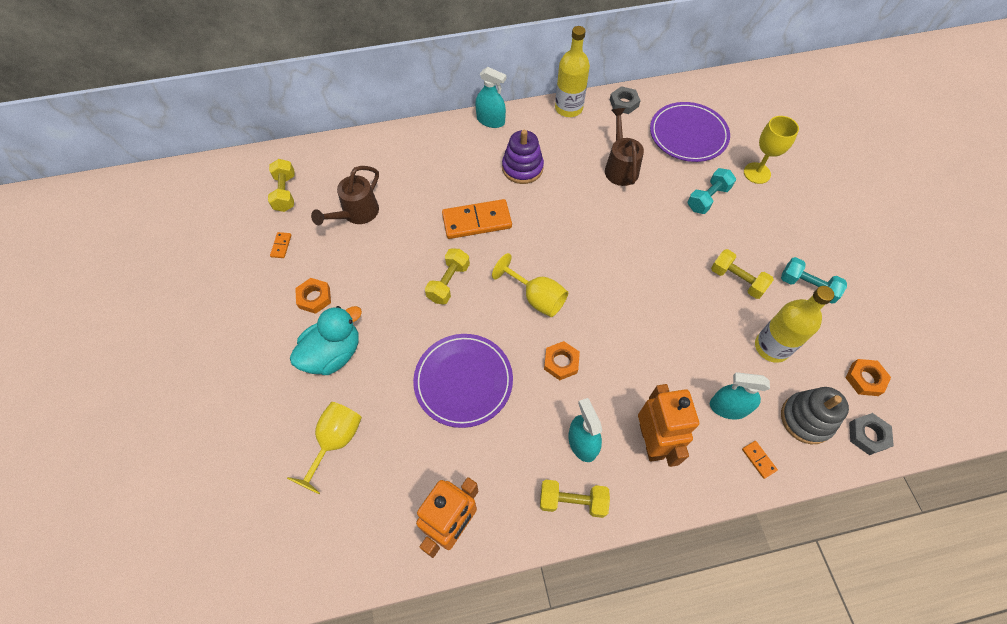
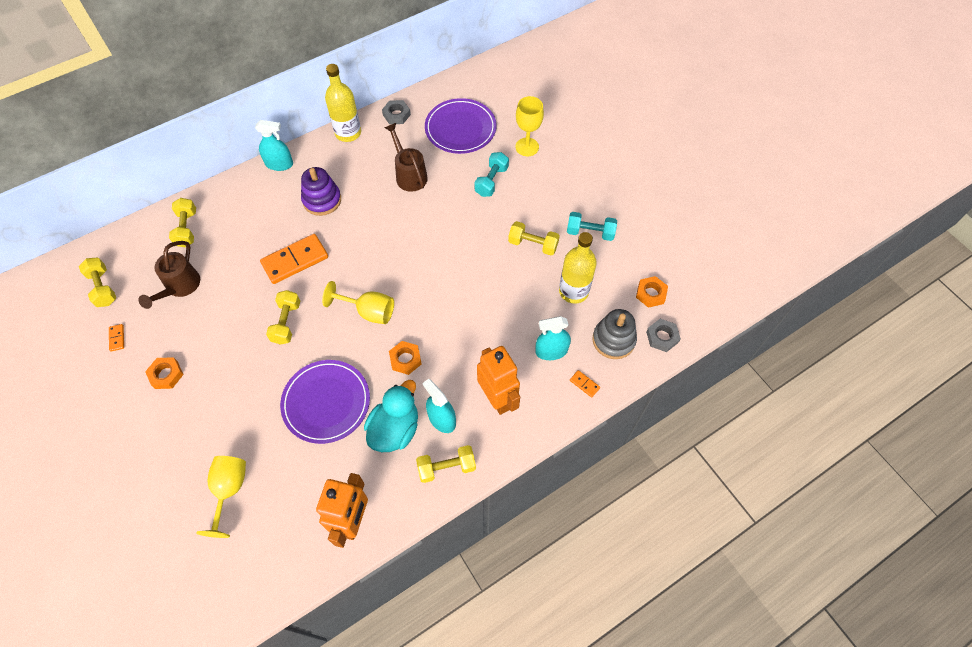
camera: 20 degrees left, 0 degrees up
(333, 354) = (201, 418): turquoise duck -> turquoise duck (395, 429)
(381, 158) = (187, 229): none -> yellow dumbbell

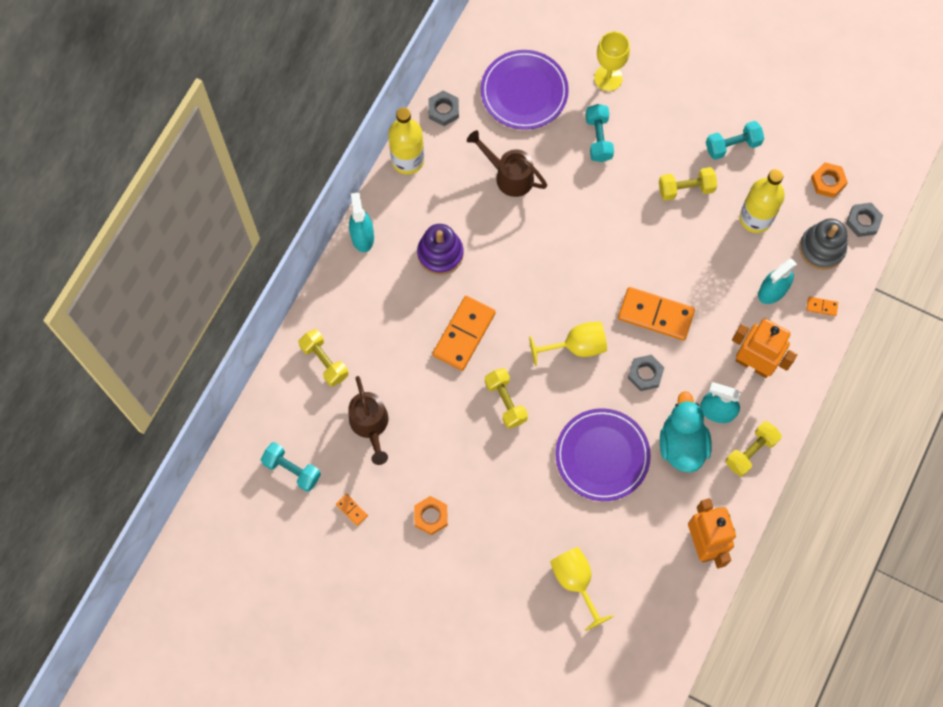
camera: 30 degrees left, 10 degrees up
(103, 288) = (292, 469): yellow dumbbell -> turquoise dumbbell
(279, 164) = (362, 236): turquoise spray bottle -> turquoise spray bottle turned 75 degrees counterclockwise
(405, 359) = (645, 374): orange nut -> grey nut
(445, 320) = (655, 315): none -> orange domino

